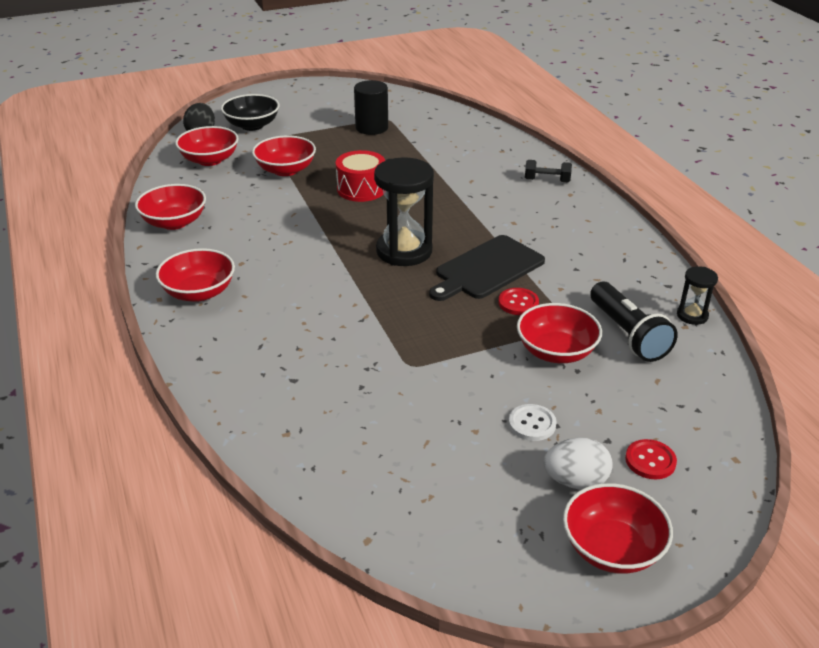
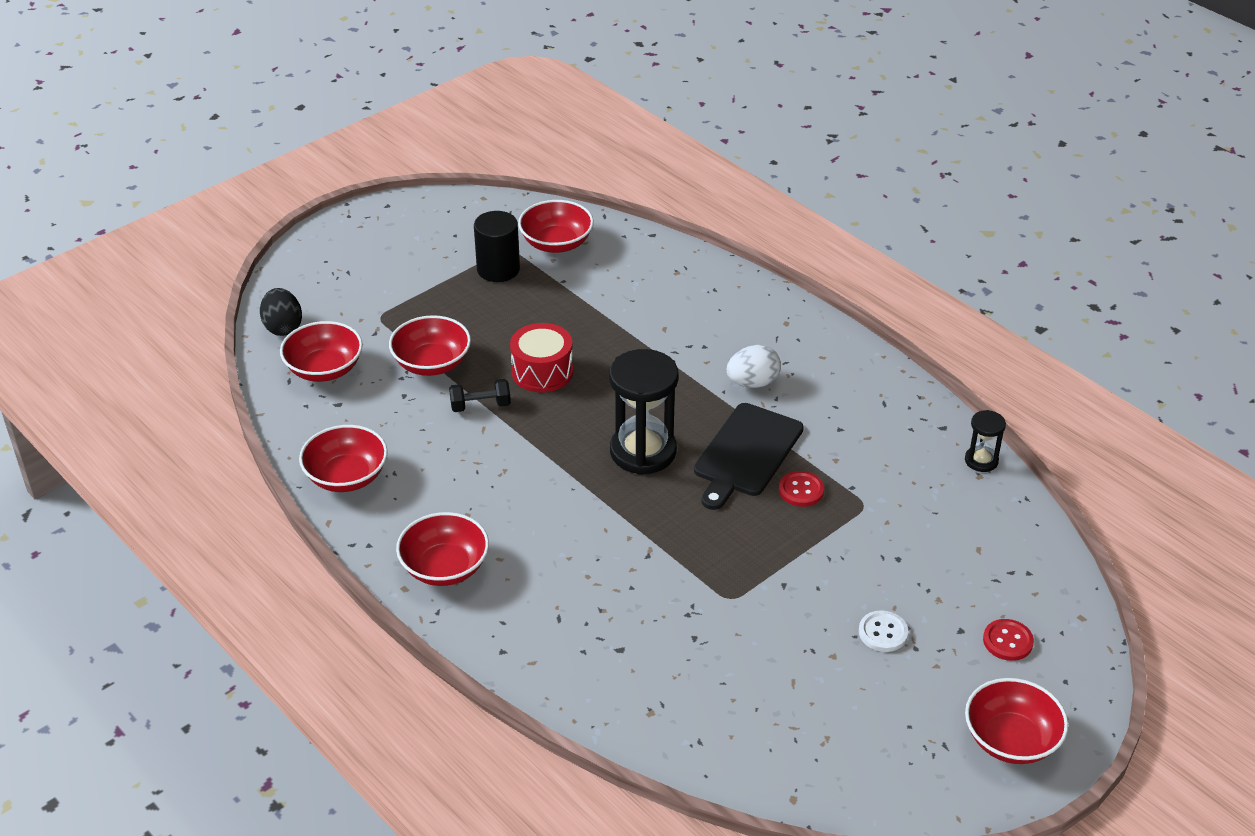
camera: 20 degrees left, 5 degrees up
(252, 125) = (341, 299): black bowl -> none
(547, 180) = (751, 308): black dumbbell -> black dumbbell (480, 406)
(556, 351) = (867, 541): red bowl -> red bowl (556, 243)
(575, 481) = (950, 682): white egg -> white egg (753, 383)
(628, 334) = (928, 501): black flashlight -> none

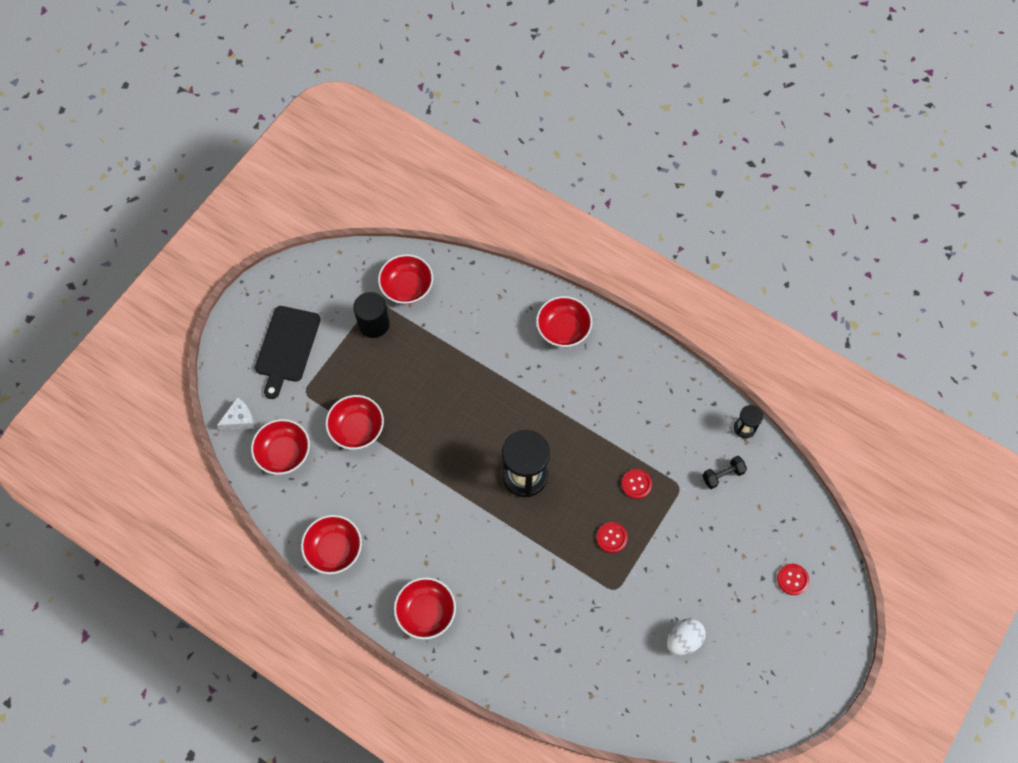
camera: 15 degrees left, 25 degrees up
(283, 327) = (240, 419): black egg -> white cheese
(480, 406) = (403, 461): black dumbbell -> black dumbbell (722, 475)
(542, 372) = (435, 418): red drum -> none
(745, 540) = (611, 537): none -> red button
(746, 453) = (592, 460): black cutting board -> black cutting board (287, 347)
(753, 383) = (580, 393): white egg -> white egg (683, 640)
(883, 632) = (716, 593): white button -> none
(1011, 740) = (810, 658): red bowl -> red bowl (563, 329)

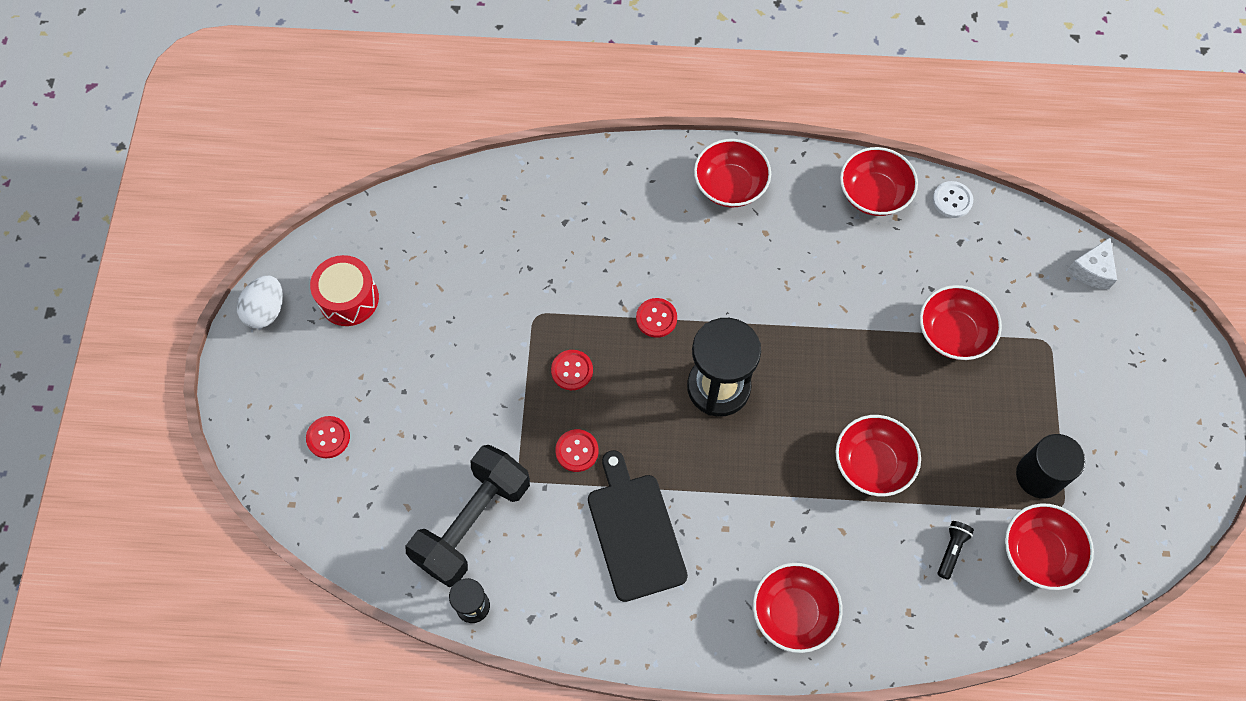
camera: 150 degrees right, 0 degrees up
(284, 453) = (1011, 261): red bowl -> red bowl (872, 463)
(286, 515) = (952, 200): none -> white button
(287, 347) = (1116, 384): black cutting board -> black cutting board (635, 531)
(453, 314) = (951, 550): none -> black flashlight
(536, 542) = (656, 318): none -> red button
(683, 640) = (430, 303): white egg -> white egg (266, 310)
(722, 475) = (473, 523): black dumbbell -> black dumbbell, size x2.21
(739, 676) = (349, 298): none -> red drum

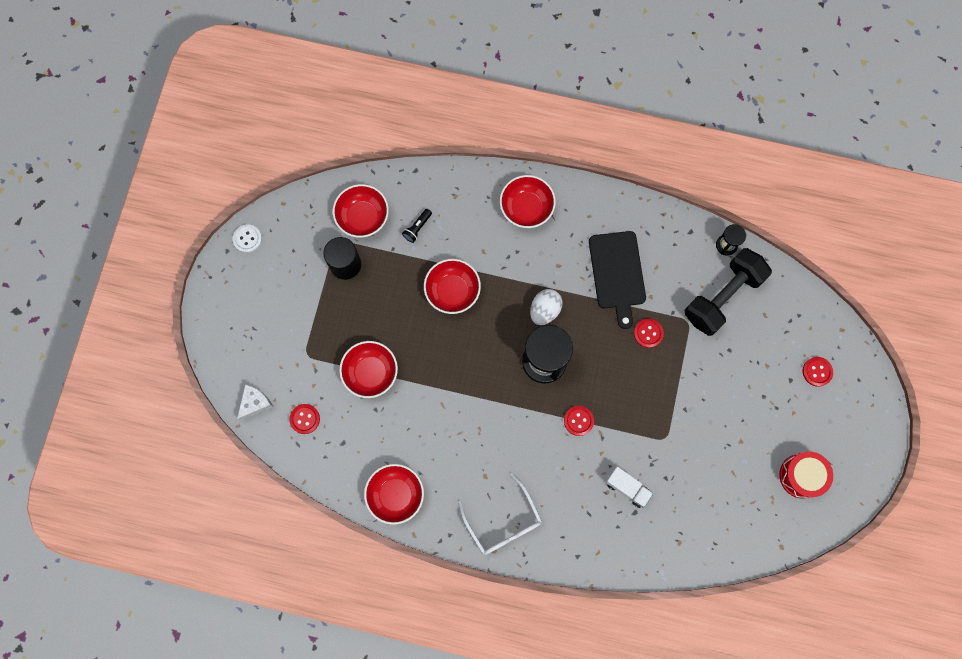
camera: 170 degrees left, 10 degrees up
(266, 310) = (862, 477): white egg -> white egg (544, 310)
(572, 370) = (644, 391): red button -> red button (305, 419)
(579, 248) = (627, 488): none -> white truck
(730, 185) = (503, 522): red bowl -> white glasses
(952, 200) = (338, 478): white button -> white button (247, 239)

